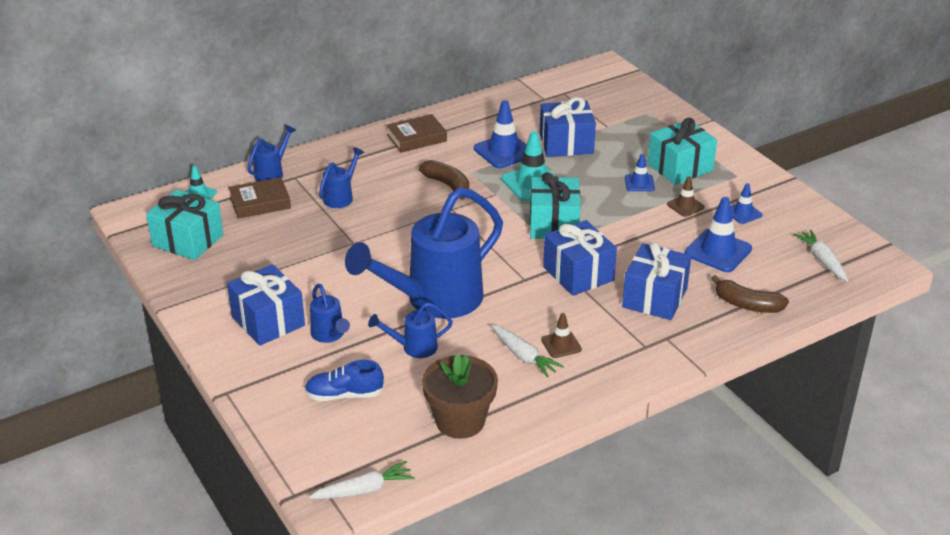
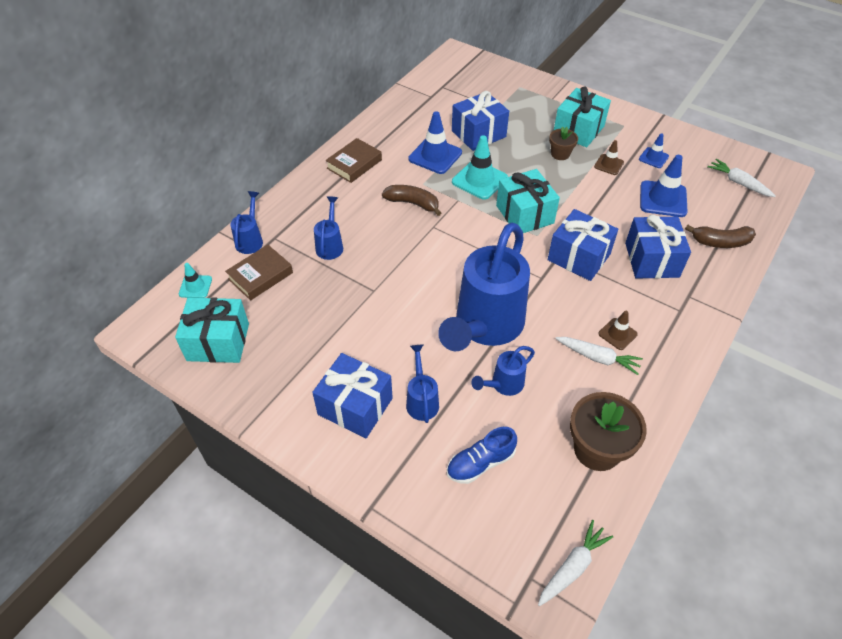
camera: 25 degrees left, 15 degrees up
(329, 335) = (421, 400): blue watering can -> blue watering can turned 135 degrees counterclockwise
(639, 183) = (560, 154): blue traffic cone -> brown flower pot

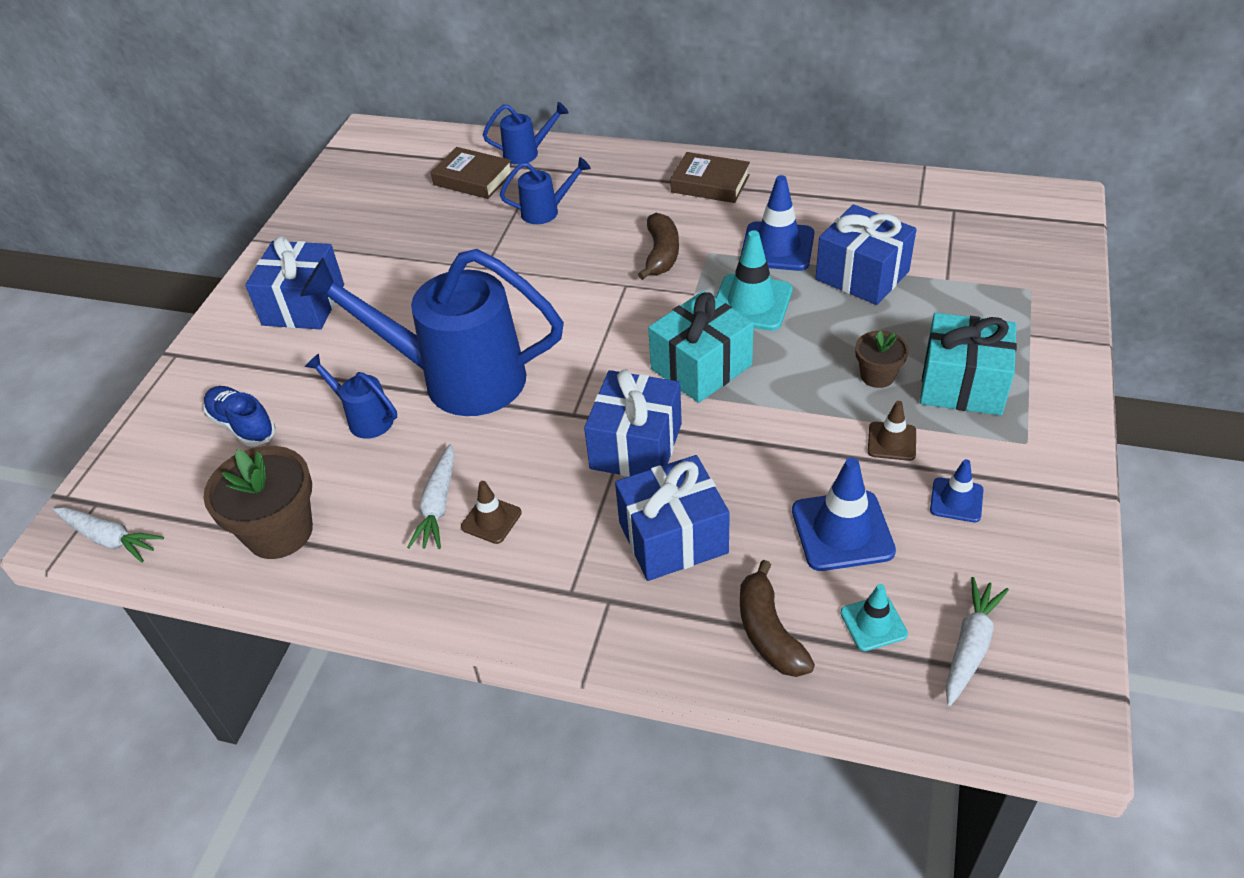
camera: 75 degrees right, 5 degrees down
(195, 286) = (439, 144): turquoise traffic cone -> turquoise traffic cone (873, 623)
(218, 342) = (367, 185): turquoise gift -> none
(421, 400) = (323, 353): blue watering can -> none

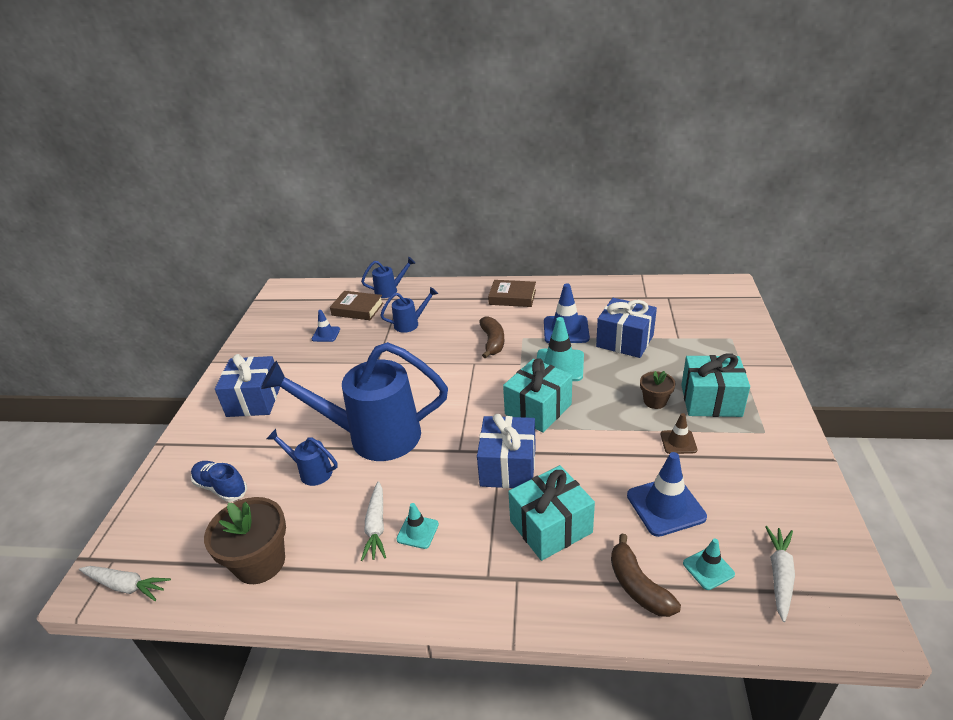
camera: 10 degrees left, 10 degrees down
(491, 520) = (417, 532): brown traffic cone -> turquoise traffic cone
(673, 537) = (551, 527): blue gift -> turquoise gift
(956, 500) = (734, 475): blue traffic cone -> blue traffic cone (326, 334)

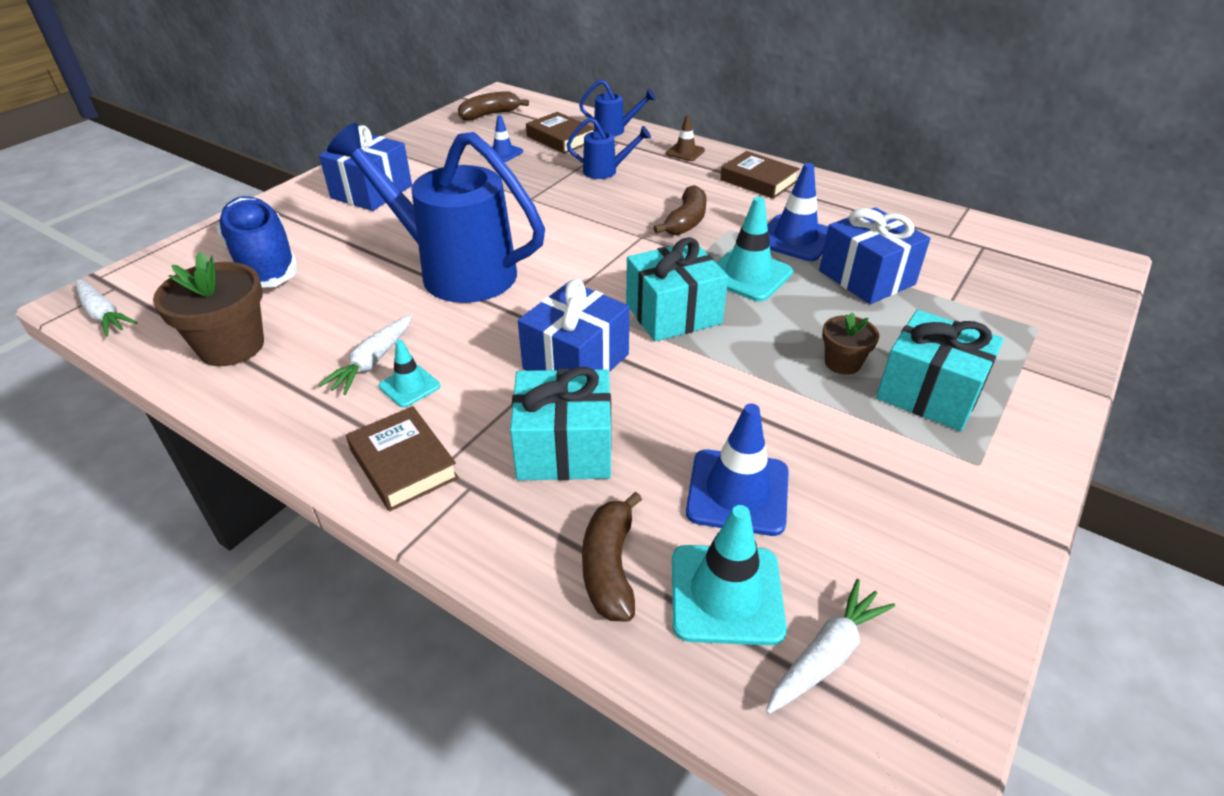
camera: 25 degrees right, 5 degrees up
(221, 487) = (264, 262): blue shoe -> blue shoe, size x1.72
(289, 307) = (490, 114): none -> brown banana
(311, 471) = (360, 281): blue watering can -> none
(462, 586) = (403, 464): none -> brown book
(678, 442) = (830, 424): brown traffic cone -> brown traffic cone (685, 152)
(708, 569) = (726, 594): turquoise traffic cone -> turquoise traffic cone, size x1.76

